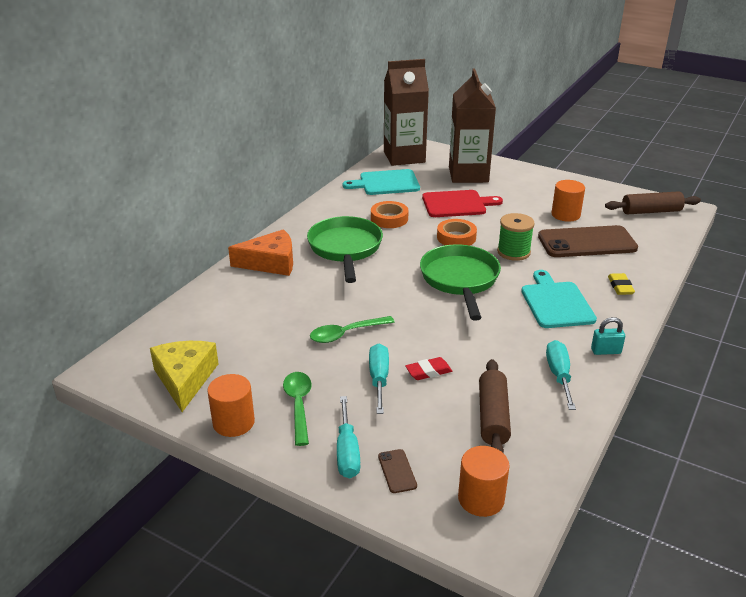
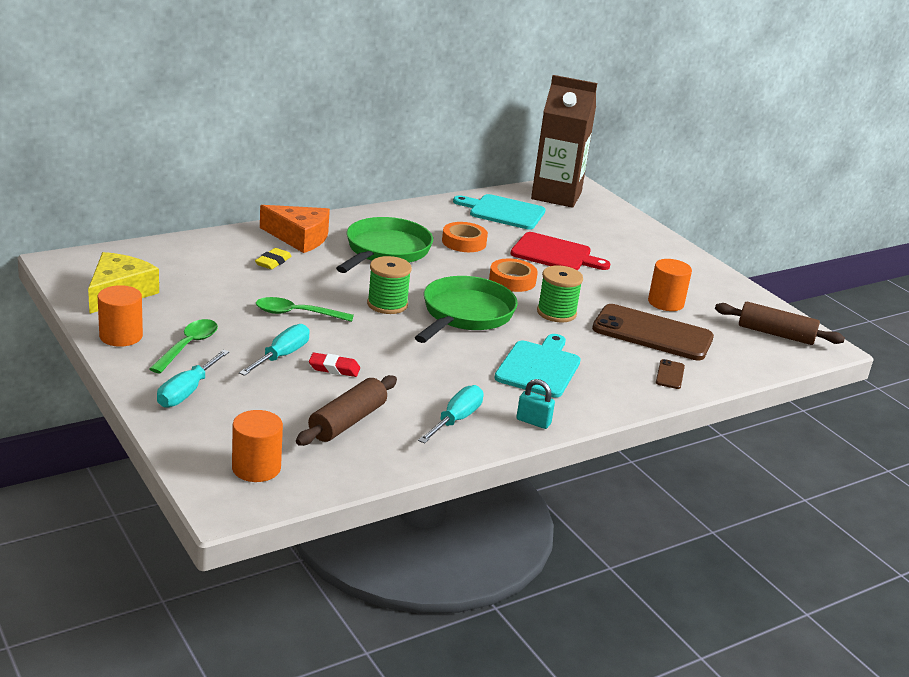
camera: 25 degrees right, 5 degrees down
(397, 471) = (211, 421): brown phone -> brown phone (670, 375)
(399, 295) = (387, 304): none -> green spool
(468, 174) = (606, 233): brown carton -> none
(620, 287) = (631, 381): yellow eraser -> yellow eraser (273, 262)

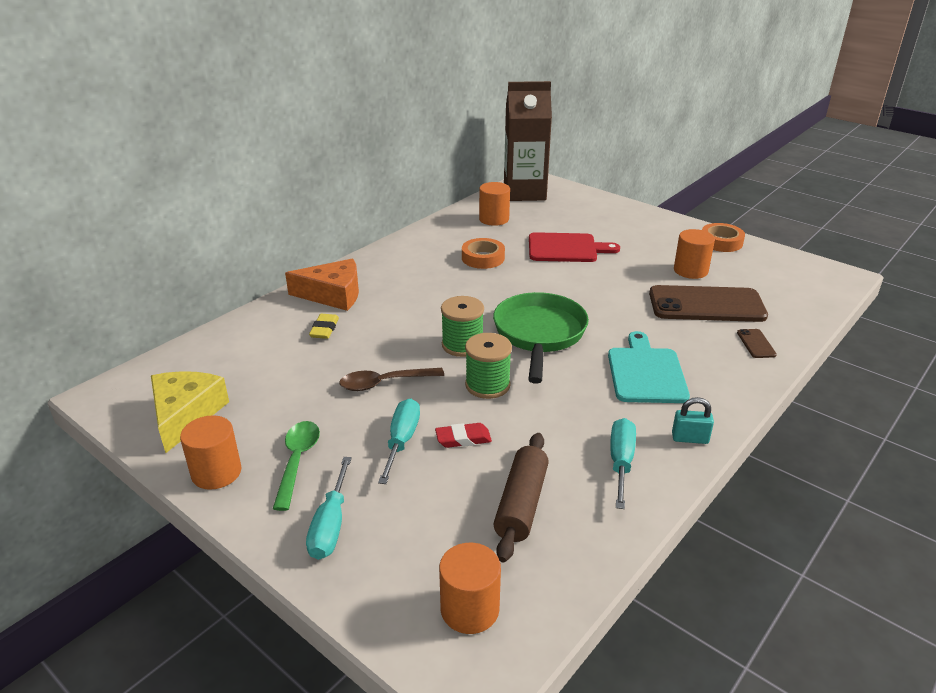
camera: 15 degrees left, 5 degrees up
(297, 314) = (384, 383): green spoon -> brown spoon
(385, 251) = (421, 287): green pan -> none
(503, 212) = (494, 219): turquoise cutting board -> orange cylinder
(512, 280) = (552, 285): orange tape -> orange tape (721, 242)
(556, 313) = (614, 308): green spool -> green spool (487, 385)
(775, 334) = (797, 275): brown rolling pin -> none

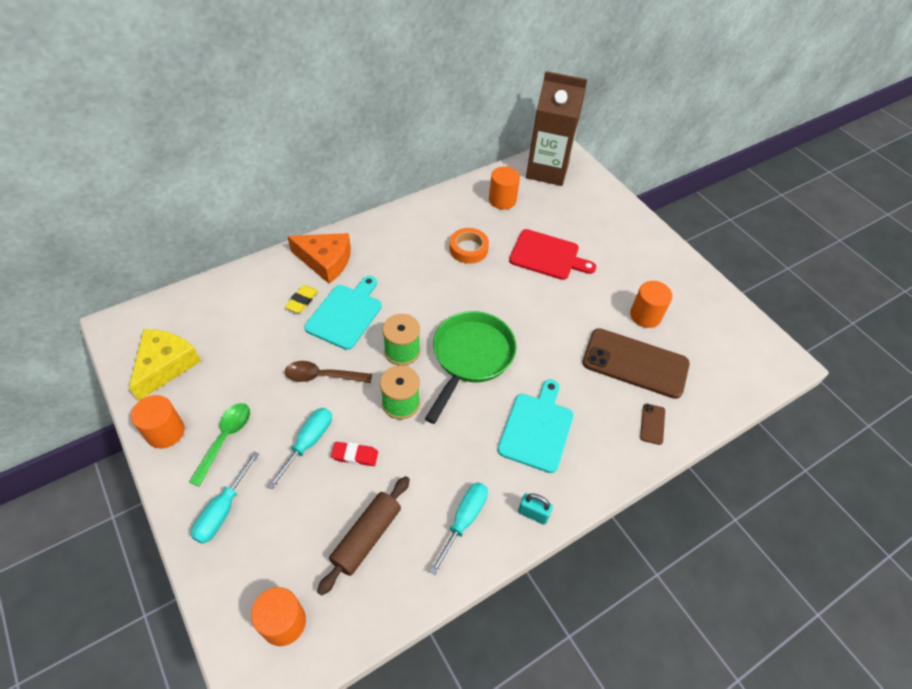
camera: 15 degrees right, 20 degrees up
(381, 329) = (346, 314): none -> turquoise cutting board
(721, 242) = (696, 285): orange tape -> none

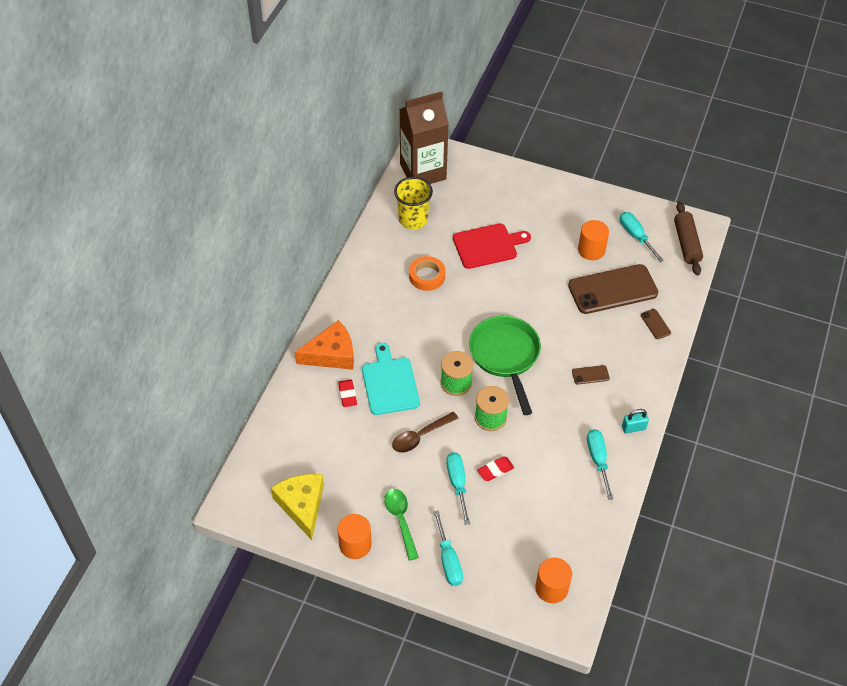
camera: 35 degrees left, 0 degrees up
(302, 301) = (347, 395): yellow eraser -> red eraser
(366, 537) = (551, 510): brown rolling pin -> brown rolling pin (686, 243)
(502, 200) = (413, 219): orange cylinder -> yellow cup
(537, 428) = (590, 375): turquoise cutting board -> brown phone
(704, 329) = (636, 236): none -> turquoise screwdriver

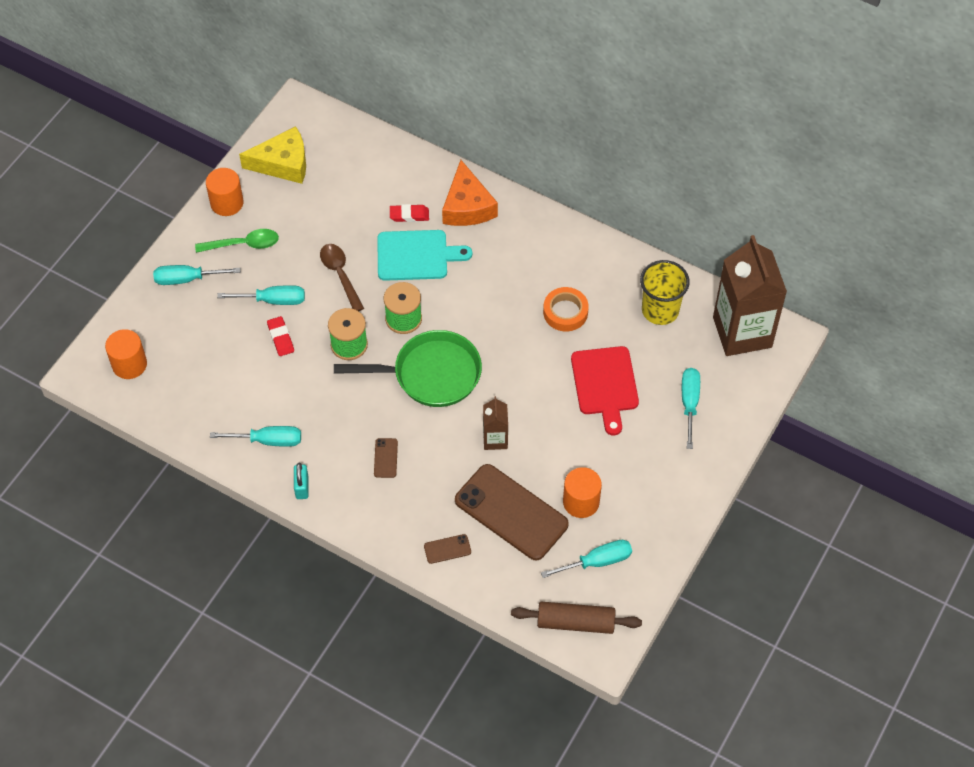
camera: 100 degrees right, 5 degrees up
(492, 196) = (689, 403): none -> turquoise screwdriver
(553, 307) = (495, 439): none -> brown carton
(612, 289) = (511, 512): brown phone -> brown phone turned 45 degrees counterclockwise

